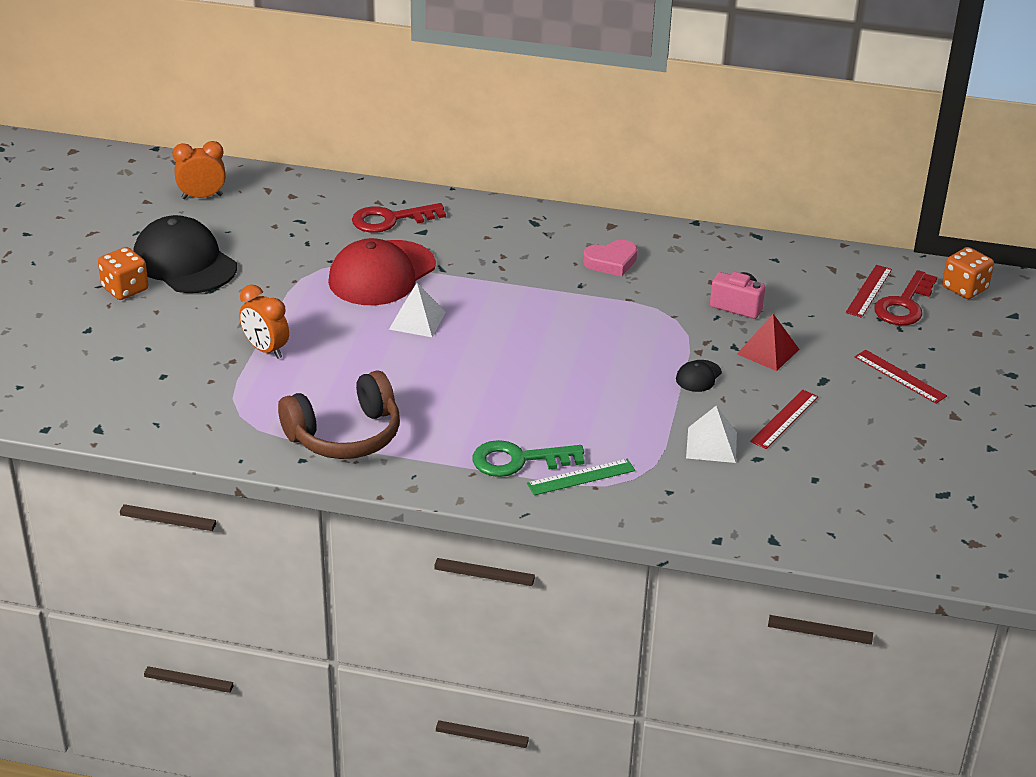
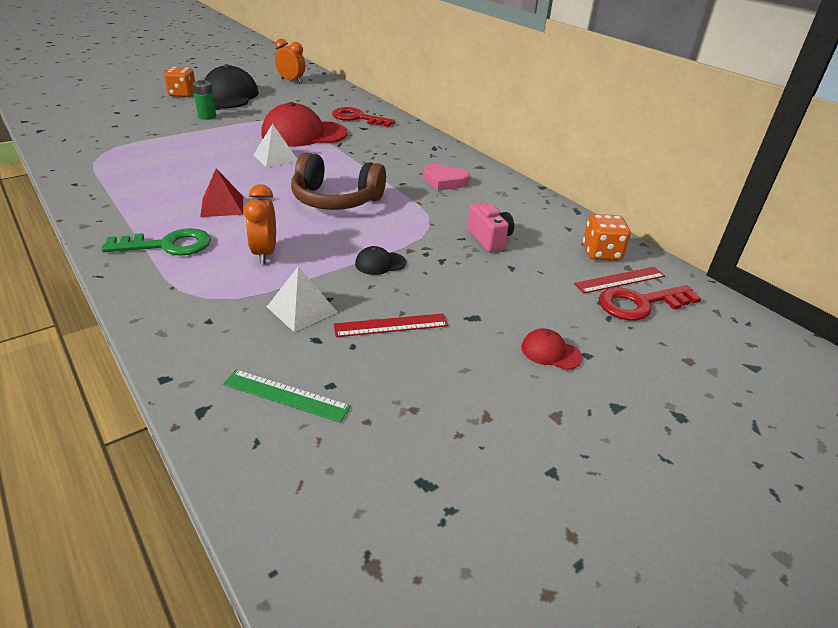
camera: 40 degrees right, 0 degrees up
(232, 307) = (207, 116): none -> green battery
(266, 350) = (179, 136): orange clock -> orange clock (265, 253)
(345, 435) = (119, 184): brown headphones -> brown headphones (336, 199)
(519, 460) = (167, 245): green key -> green key turned 135 degrees clockwise
(581, 477) = (177, 276): green ruler -> green ruler (286, 395)
(768, 351) = (462, 276): red pyramid -> red pyramid (222, 206)
(900, 376) = (550, 352): red ruler -> red cap
(964, 288) = (723, 321): orange dice -> orange dice (601, 253)

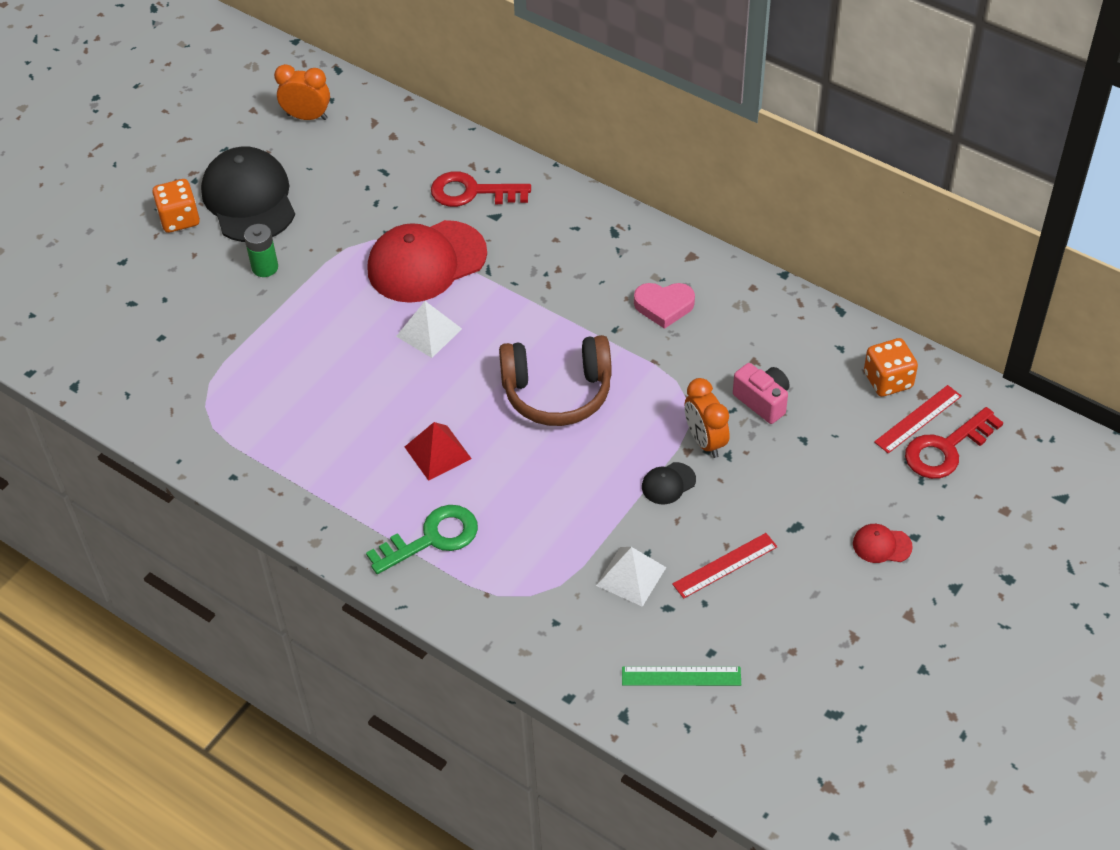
camera: 15 degrees left, 15 degrees up
(265, 253) = (541, 513): orange clock -> orange clock (705, 441)

